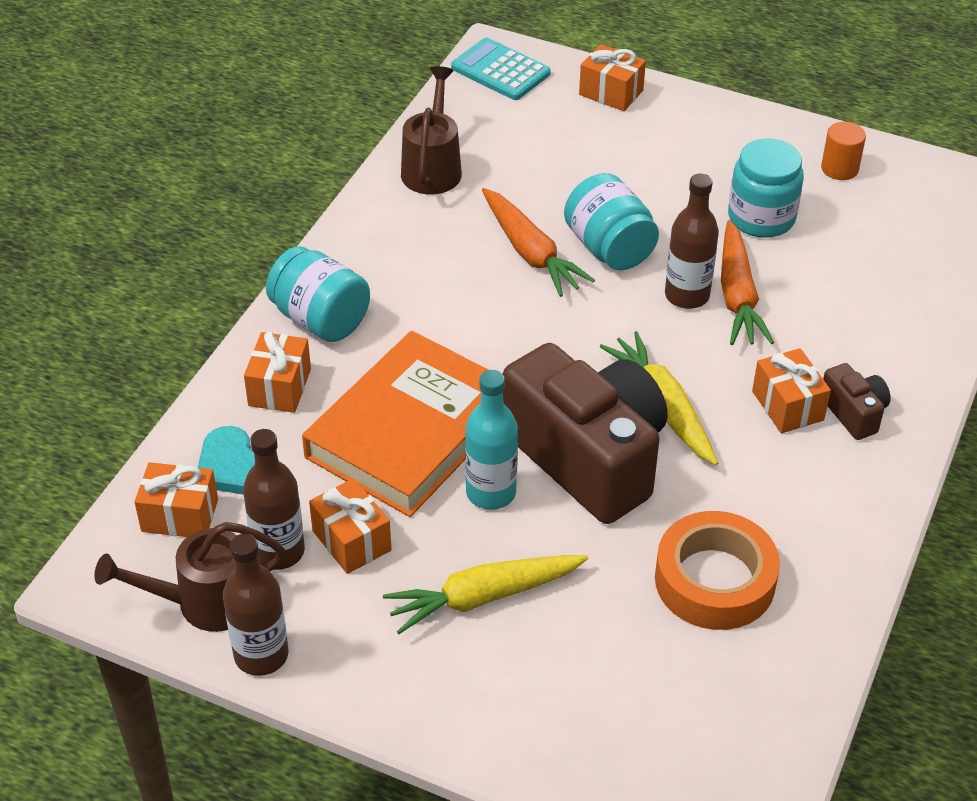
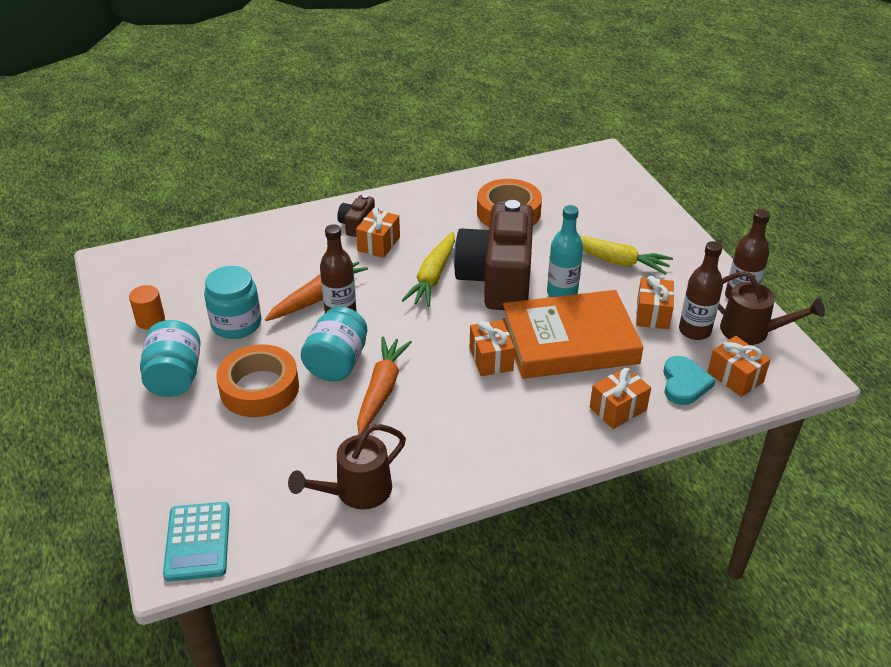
camera: 135 degrees left, 5 degrees down
(320, 319) = (552, 434): turquoise jar -> turquoise jar (175, 377)
(611, 92) = (166, 462): orange gift -> orange gift (491, 359)
(638, 183) = (259, 388): none -> orange tape

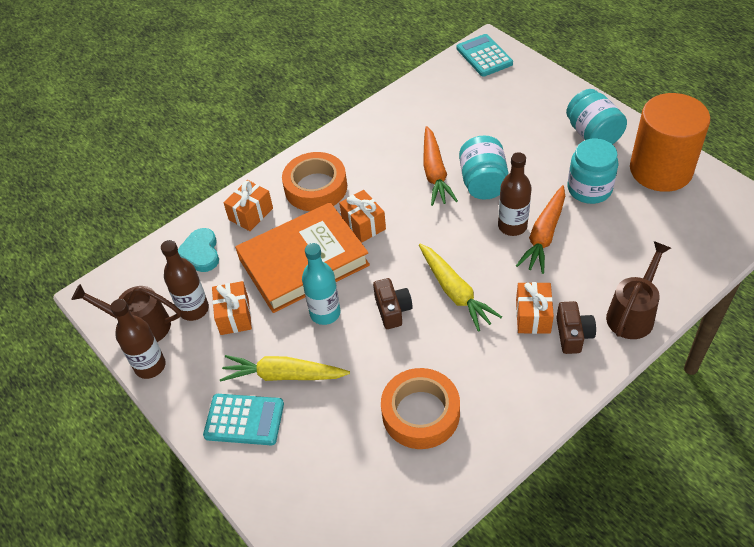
camera: 165 degrees right, 10 degrees up
(150, 320) = (660, 170): orange cylinder -> orange cylinder, size x2.45
(259, 388) = (525, 146): orange tape -> orange tape (316, 187)
(356, 492) = (410, 106): brown watering can -> brown watering can (633, 313)
(433, 277) = (455, 292): yellow carrot -> yellow carrot turned 150 degrees clockwise
(497, 279) = (392, 310): brown camera -> brown camera, size x0.43
(654, 242) = (244, 420): none -> turquoise calculator
(735, 377) = (158, 271): orange gift -> none

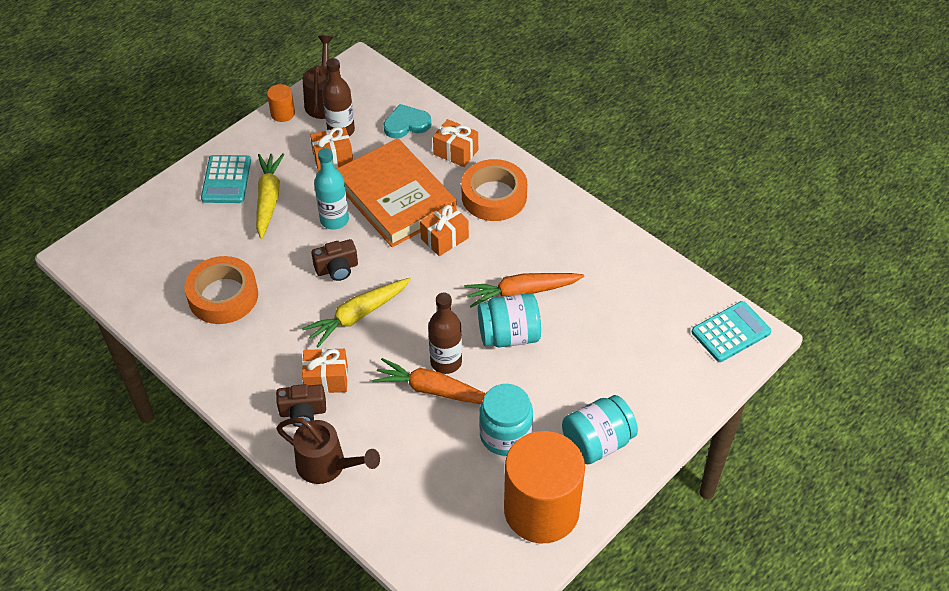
camera: 80 degrees right, 0 degrees up
(150, 366) = (283, 113): brown bottle -> orange cylinder

